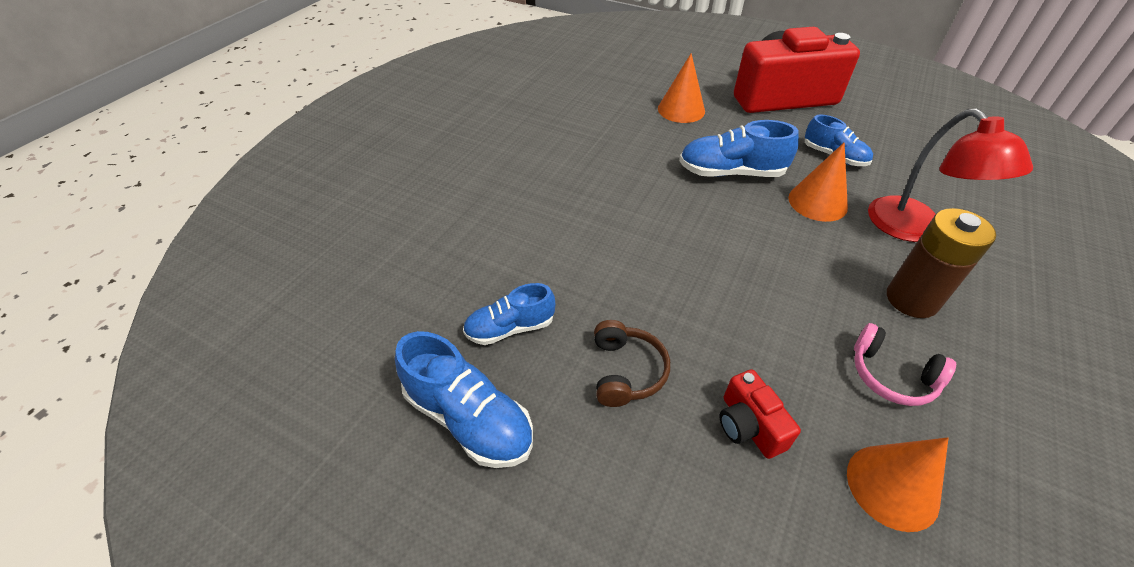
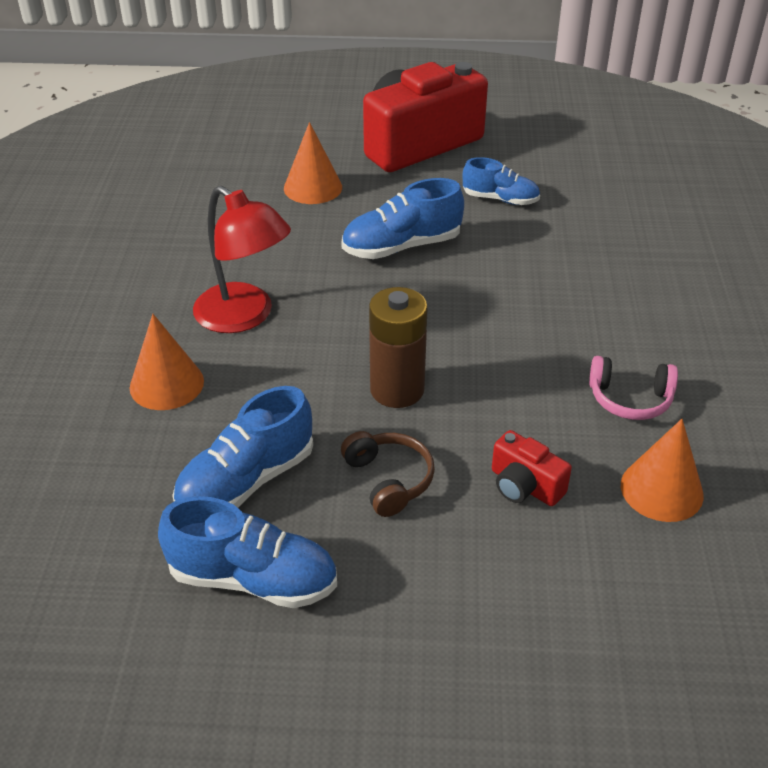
camera: 25 degrees left, 5 degrees down
(510, 328) = (246, 481): blue shoe -> blue shoe, size x1.52
(817, 202) = (503, 254): orange cone -> orange cone (166, 384)
(911, 299) = (624, 325): brown battery -> brown battery (397, 390)
(915, 229) = (604, 255): red lamp -> red lamp (244, 316)

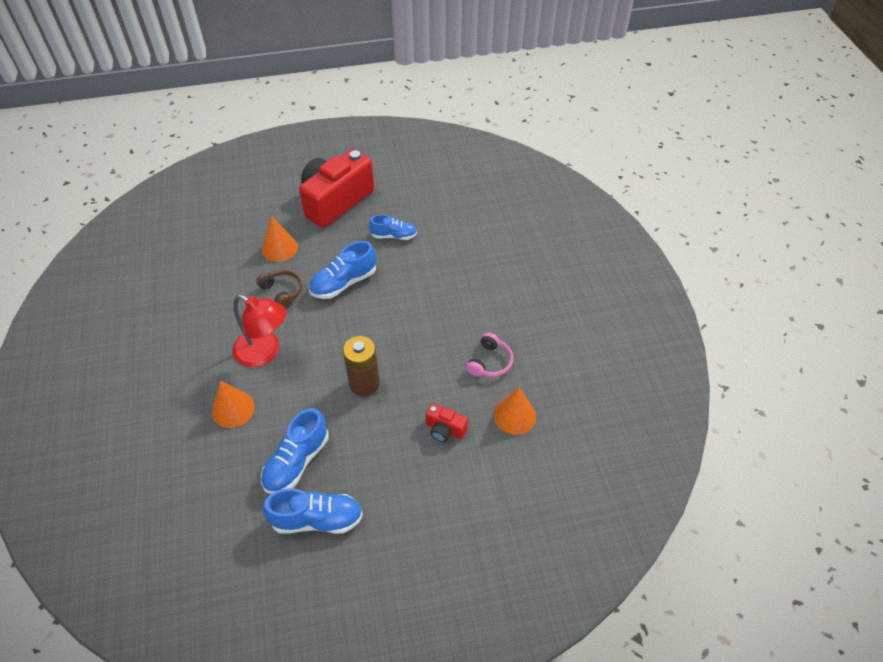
camera: 15 degrees left, 10 degrees up
(389, 480) = (373, 442): brown headphones -> brown headphones (282, 292)
(630, 399) = (490, 362): pink headphones -> pink headphones turned 60 degrees counterclockwise

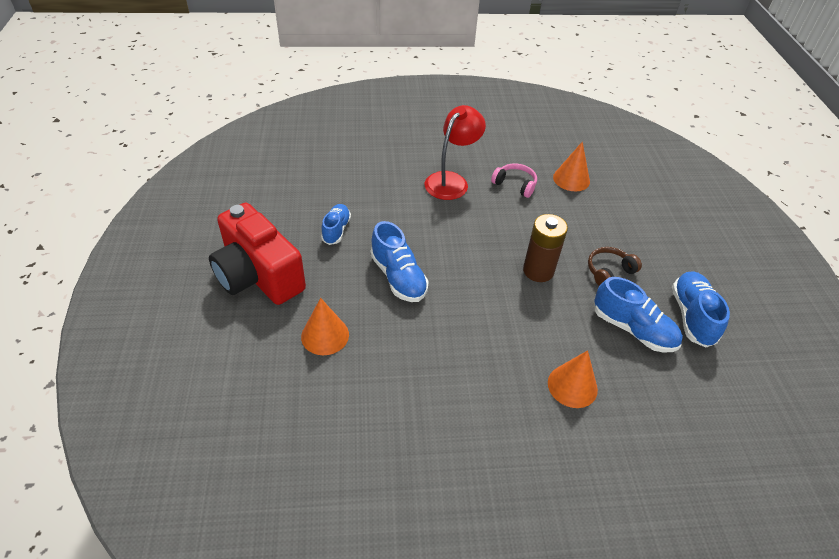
camera: 85 degrees left, 5 degrees down
(264, 352) = (493, 354): red lamp -> red lamp (451, 181)
(282, 292) = (401, 335): brown headphones -> brown headphones (609, 271)
(445, 429) = (588, 221): red camera -> none

